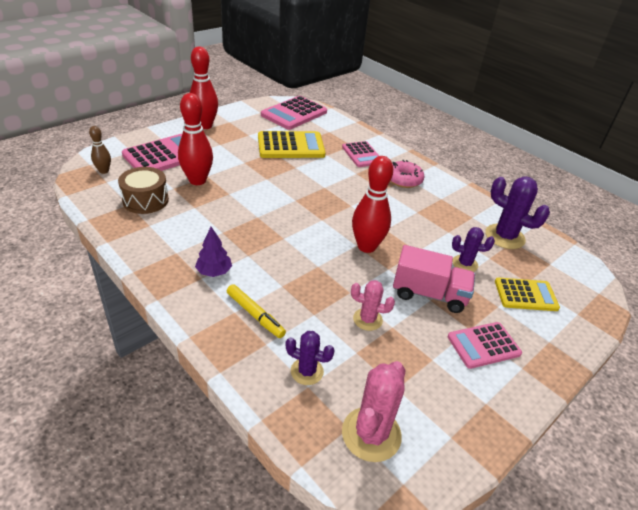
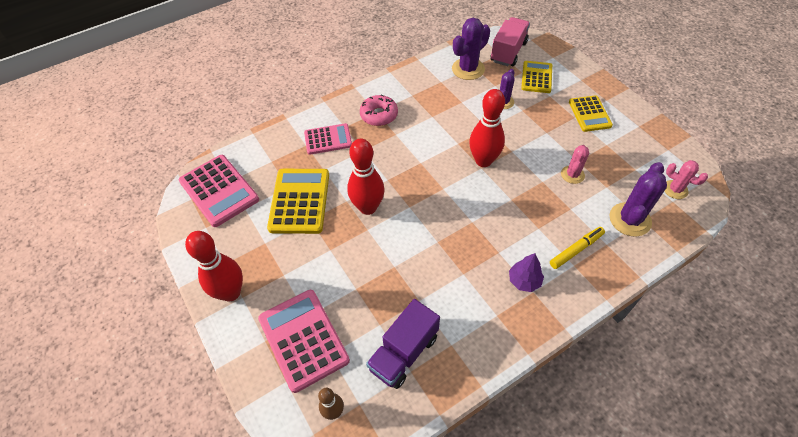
camera: 75 degrees left, 15 degrees up
(145, 200) = (404, 353): brown drum -> purple truck
(197, 180) = (366, 298): red bowling pin -> red bowling pin (368, 207)
(307, 371) = (630, 219): purple cactus -> purple cactus, size x1.65
(371, 434) = (675, 189): pink cactus -> pink cactus, size x0.61
(429, 294) = (540, 132): pink truck -> pink truck (508, 52)
(483, 345) = (589, 114): pink calculator -> yellow calculator

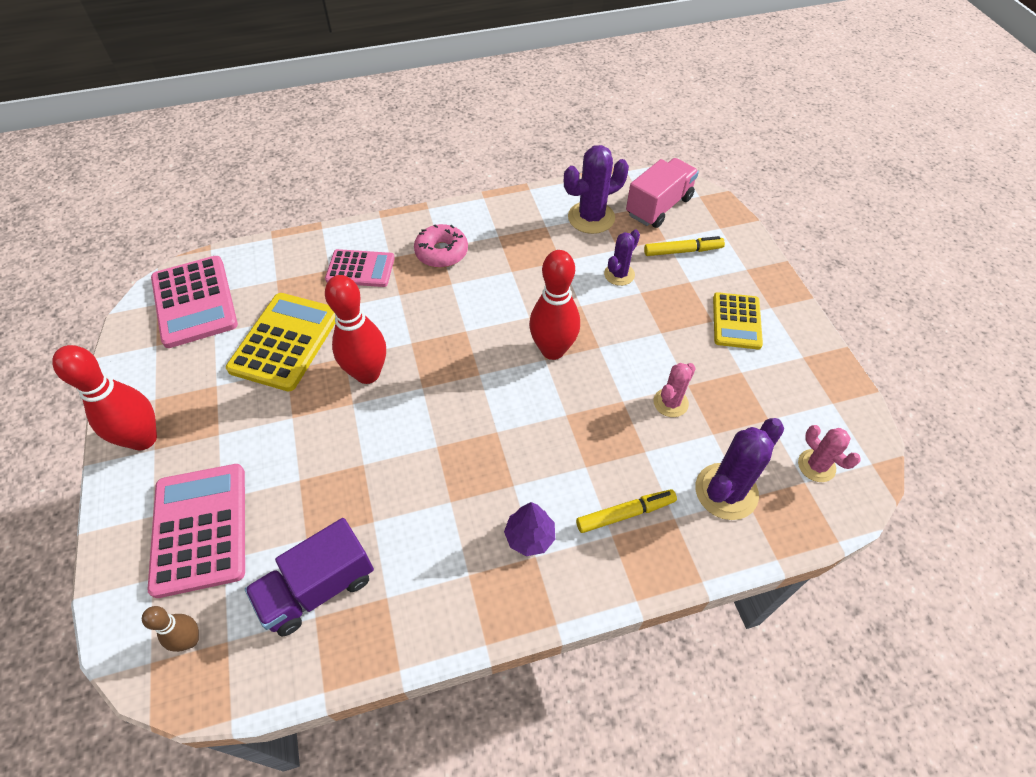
camera: 15 degrees right, 0 degrees up
(536, 77) = (682, 251): yellow calculator -> yellow marker

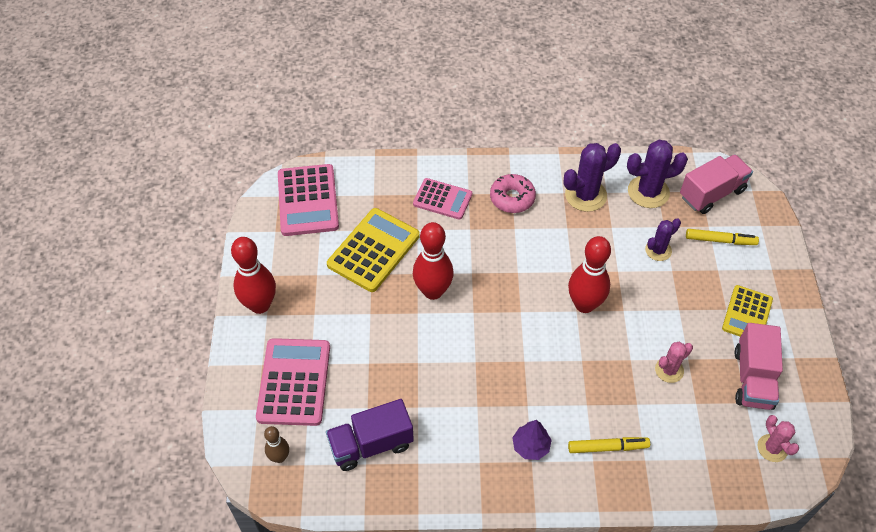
camera: 15 degrees right, 0 degrees up
(726, 491) = (692, 450): purple cactus -> purple cactus (585, 195)
(767, 390) = (753, 378): none -> pink truck

